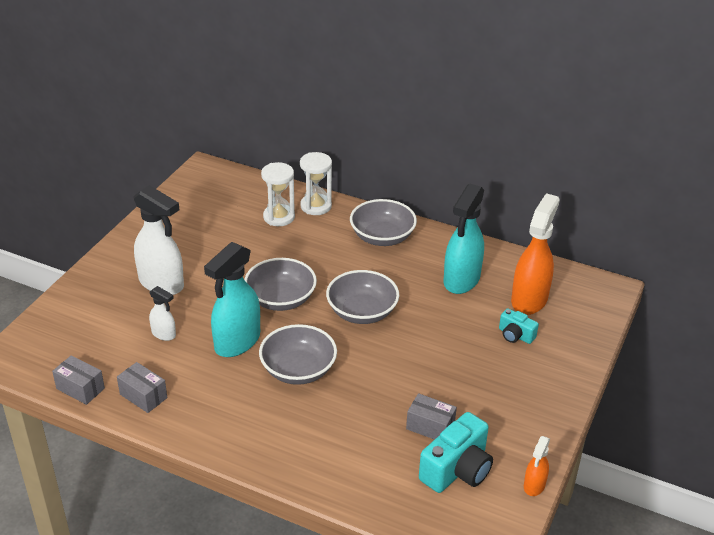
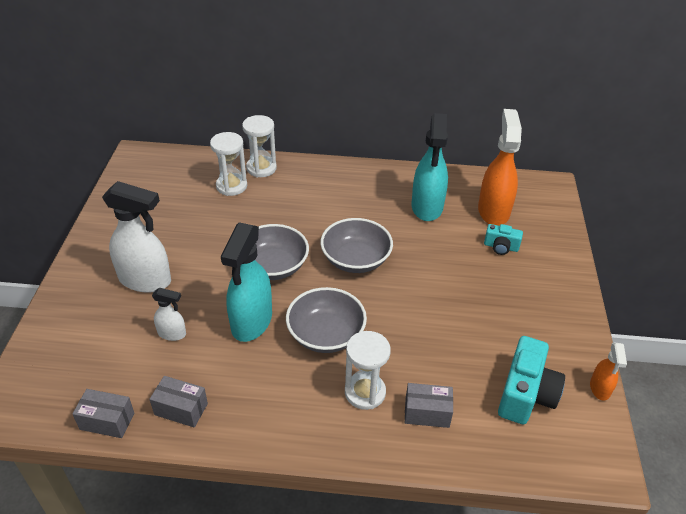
camera: 20 degrees left, 5 degrees up
(307, 426) = (365, 392): none -> white hourglass
(382, 237) = (336, 183): grey bowl -> none
(430, 427) = (478, 357): grey box -> grey box (427, 413)

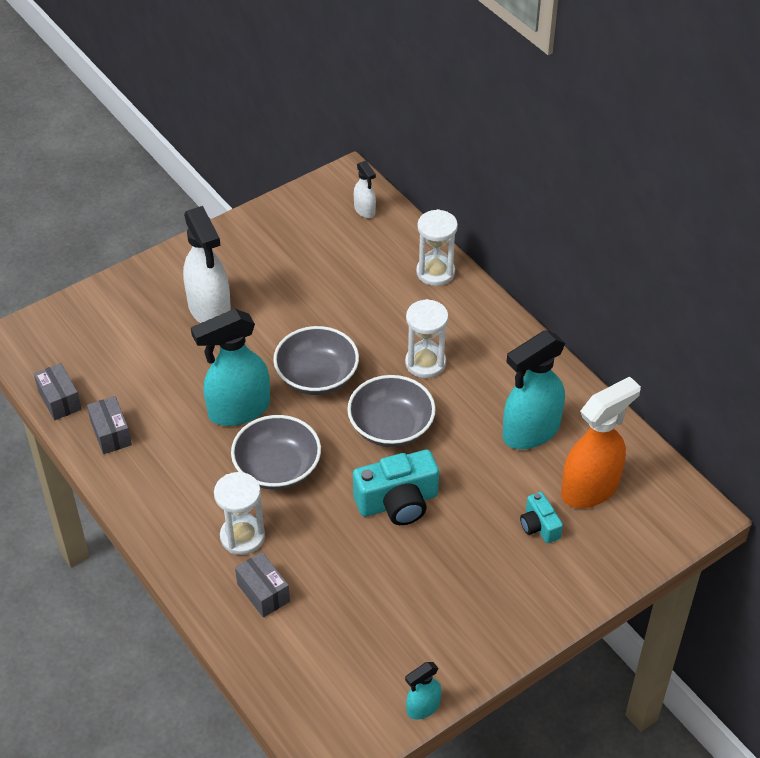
camera: 50 degrees right, 5 degrees up
(172, 334) = (174, 371): white spray bottle -> white spray bottle (365, 210)
(231, 186) = (385, 271): white hourglass -> white hourglass (425, 363)
(525, 394) = (357, 652): turquoise camera -> turquoise camera (398, 502)
(600, 388) = (422, 707): orange spray bottle -> turquoise spray bottle

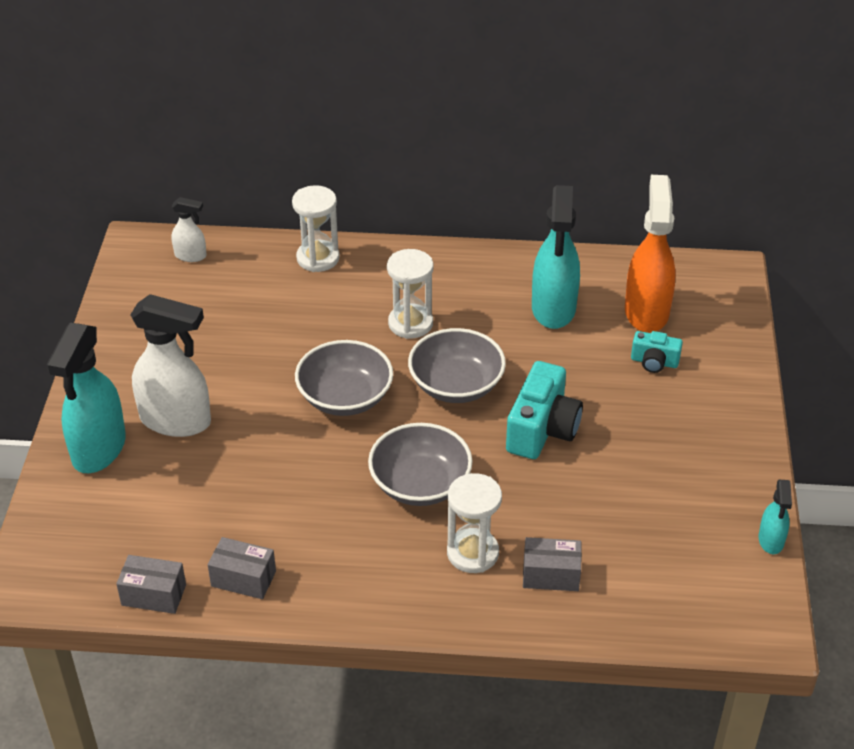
camera: 50 degrees left, 5 degrees down
(238, 410) = (322, 471): turquoise spray bottle -> turquoise spray bottle (98, 449)

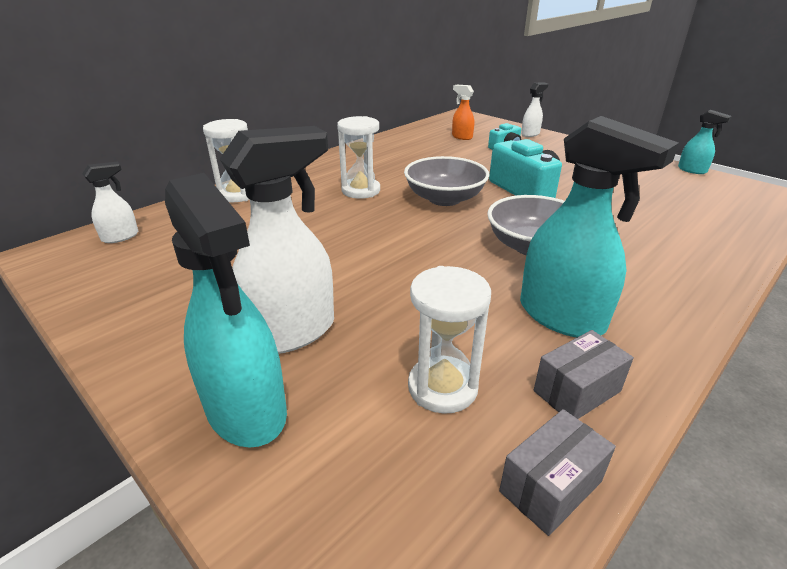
camera: 50 degrees left, 10 degrees down
(345, 397) = (395, 239): grey bowl -> none
(472, 553) = (634, 255): white hourglass -> white hourglass (442, 387)
(551, 575) = (682, 237): grey box -> none
(553, 309) = (421, 153): turquoise spray bottle -> turquoise spray bottle (562, 317)
(646, 311) = (461, 137): orange spray bottle -> orange spray bottle, size x0.50
(734, 361) = (530, 134): none -> white spray bottle

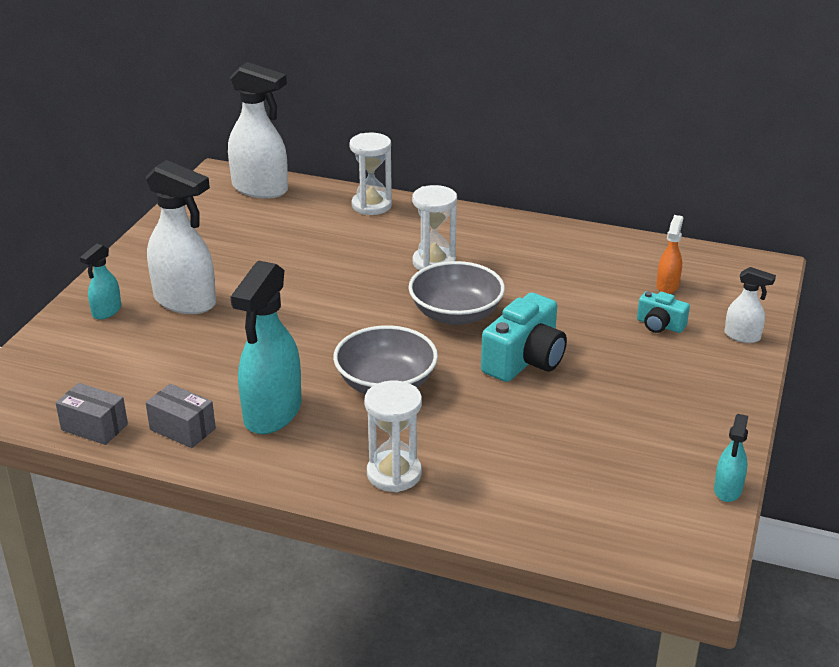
camera: 65 degrees right, 0 degrees up
(121, 237) = (260, 189): white spray bottle -> white spray bottle, size x2.02
(246, 410) = (106, 311): turquoise spray bottle -> turquoise spray bottle, size x0.50
(442, 387) = (159, 374): white hourglass -> white hourglass (394, 474)

